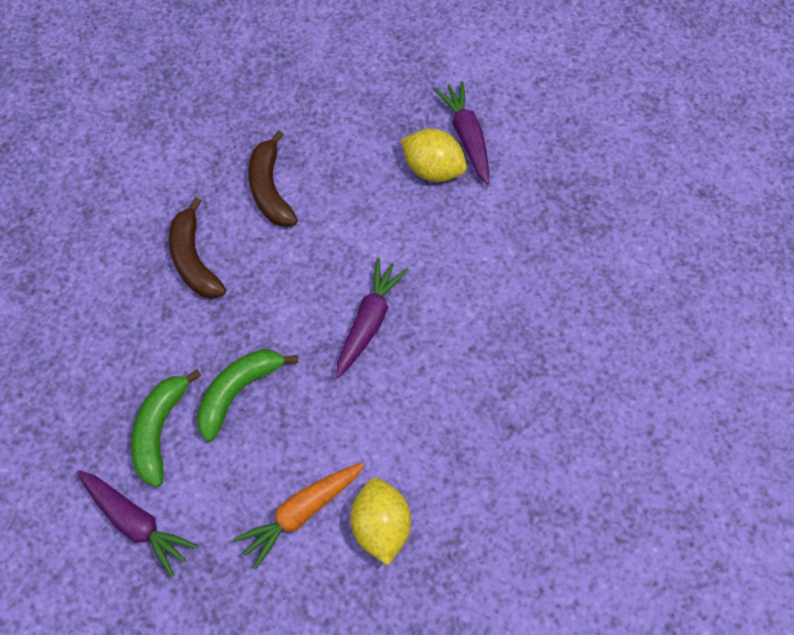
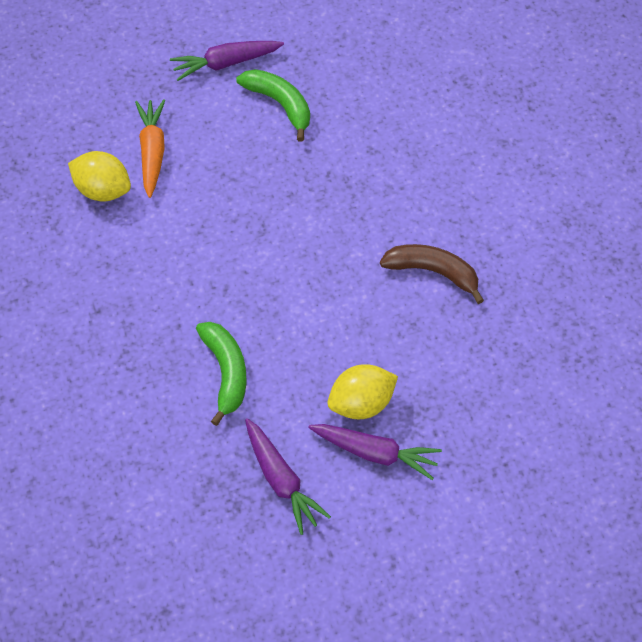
camera: 125 degrees right, 5 degrees down
(194, 259) = (405, 188): brown banana -> none
(238, 391) = (270, 161): green banana -> green banana (226, 372)
(369, 322) = (257, 271): purple carrot -> purple carrot (281, 480)

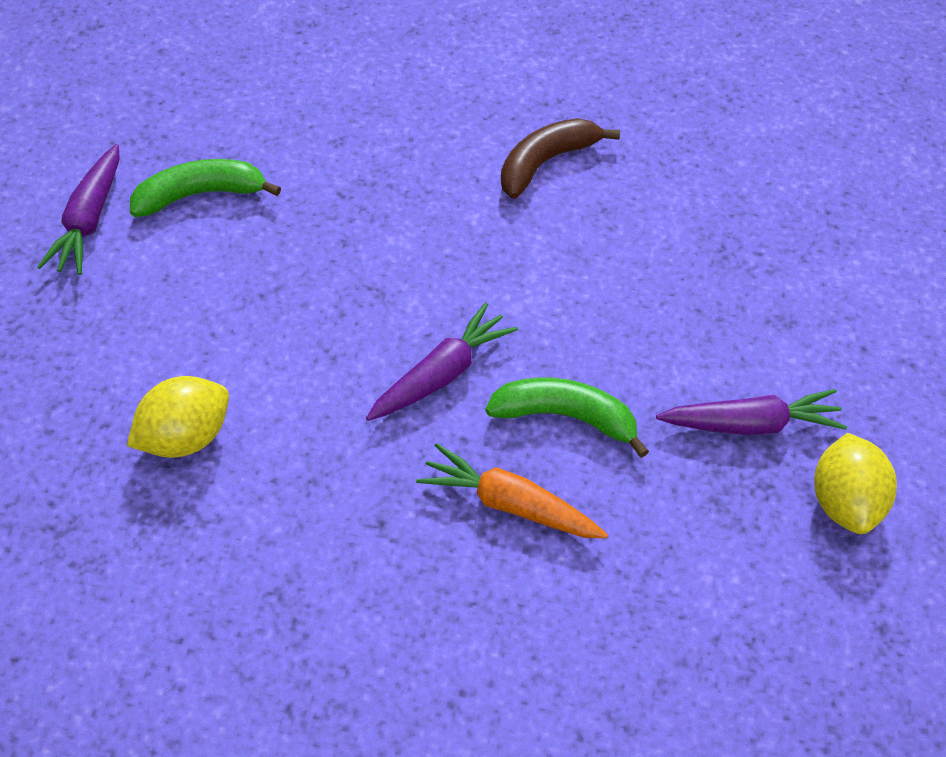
camera: 65 degrees left, 5 degrees down
(152, 152) = (166, 356): orange carrot -> orange carrot (510, 504)
(361, 403) = (684, 302): yellow lemon -> yellow lemon (844, 502)
(374, 453) = (757, 318): purple carrot -> purple carrot (440, 375)

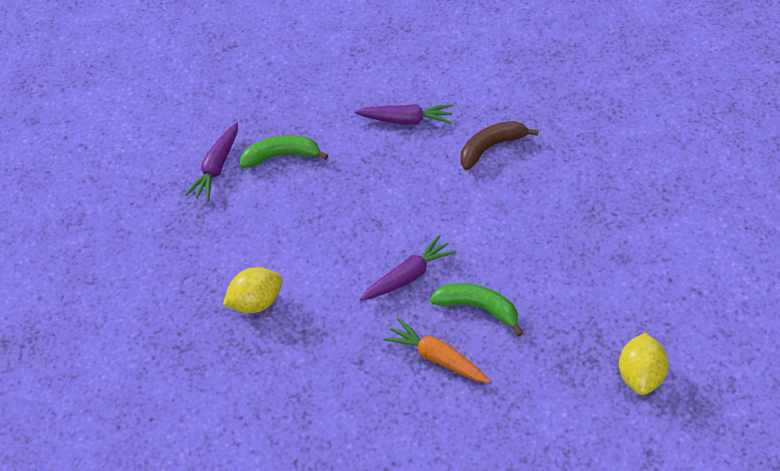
camera: 15 degrees right, 0 degrees up
(750, 424) = (589, 321): purple carrot -> purple carrot (405, 120)

